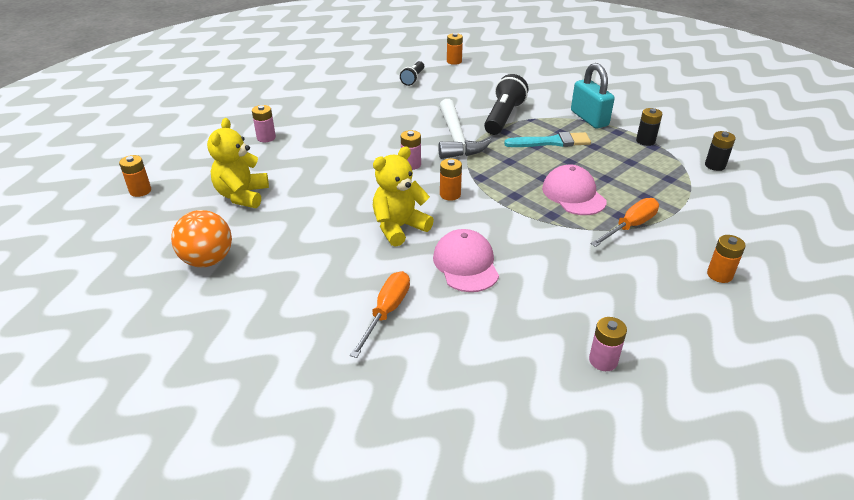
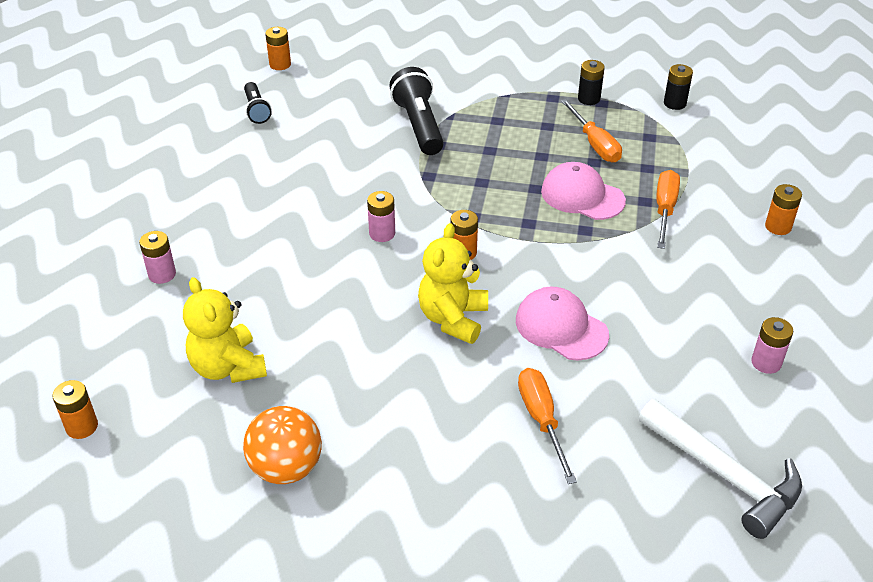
camera: 35 degrees left, 5 degrees up
(456, 139) = (397, 177): white hammer -> white hammer (725, 475)
(551, 142) = (500, 138): turquoise brush -> none
(589, 118) = (509, 91): turquoise padlock -> none
(619, 168) = (595, 144): none -> orange screwdriver

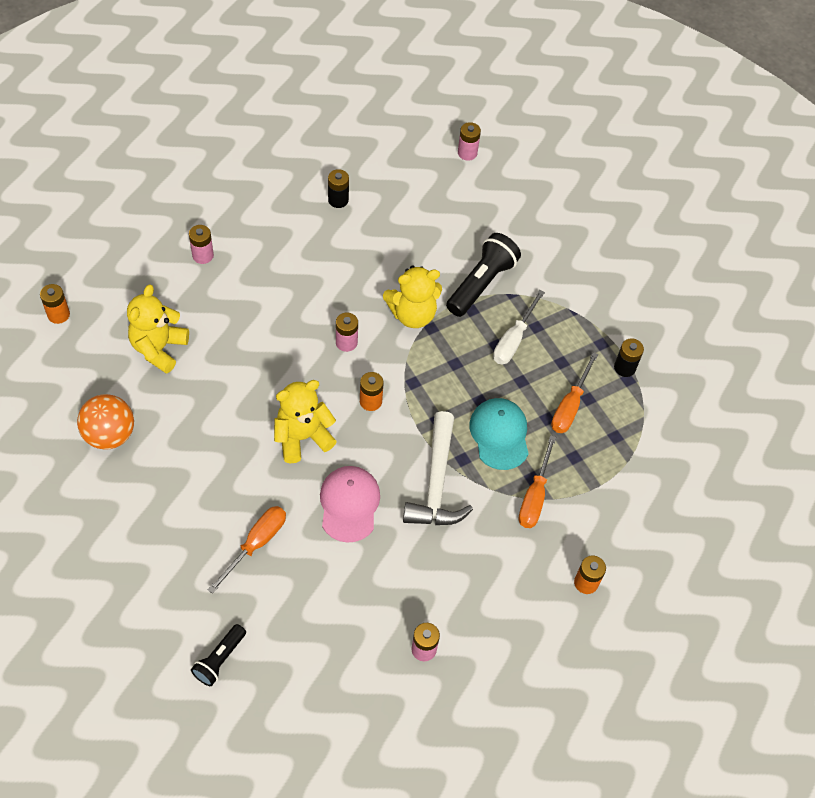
camera: 45 degrees right, 15 degrees up
(256, 110) = (403, 180): black flashlight -> black flashlight (219, 659)
(280, 64) = (467, 153): orange battery -> pink battery
(402, 179) = (412, 314): none -> yellow teddy bear
(496, 138) = (513, 340): none -> white screwdriver
(582, 196) = (499, 434): pink cap -> turquoise cap
(664, 209) = (534, 496): orange screwdriver -> orange screwdriver turned 135 degrees clockwise
(674, 103) = (679, 429): black battery -> black battery (338, 200)
(725, 475) = (295, 677): white hammer -> white hammer (436, 483)

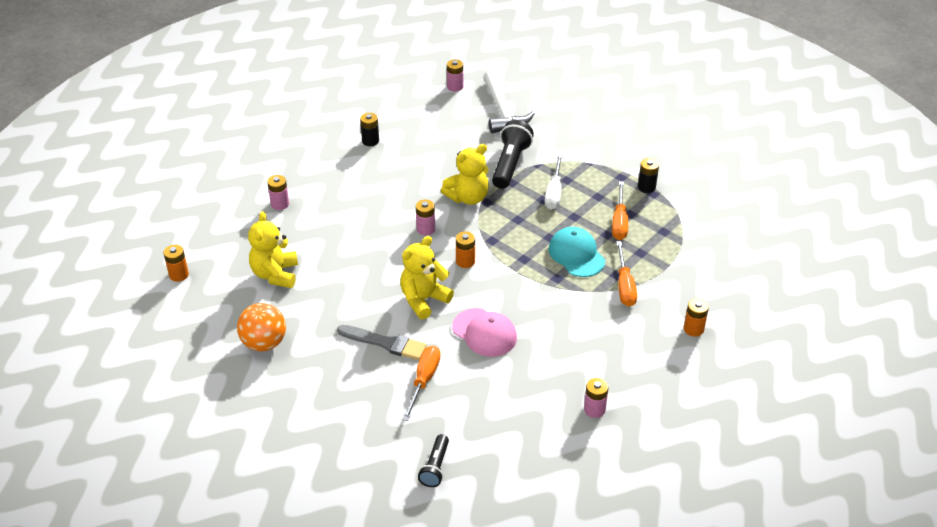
camera: 15 degrees left, 15 degrees down
(236, 480) = (385, 343): none -> grey brush
(349, 504) = (484, 332): pink cap -> pink cap turned 150 degrees clockwise
(436, 483) = (545, 299): white hammer -> white hammer (502, 111)

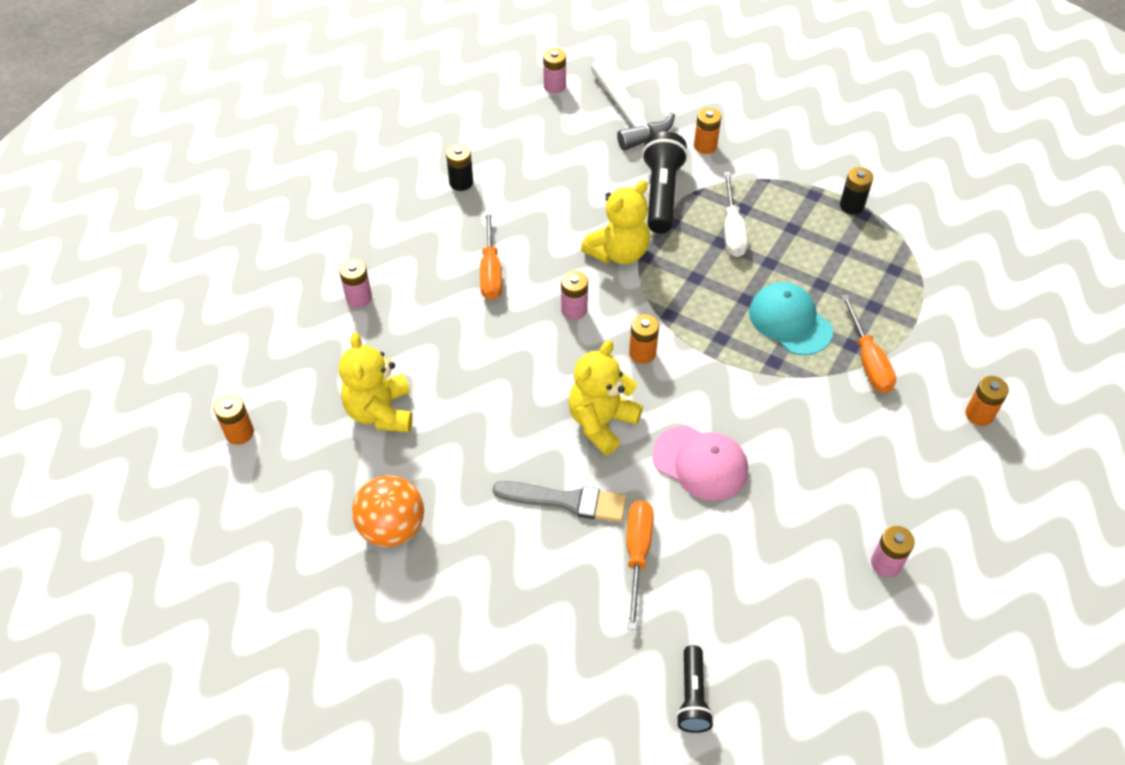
camera: 10 degrees left, 10 degrees up
(552, 137) = (705, 146): none -> orange battery
(619, 222) = (832, 263): orange screwdriver -> orange screwdriver (491, 271)

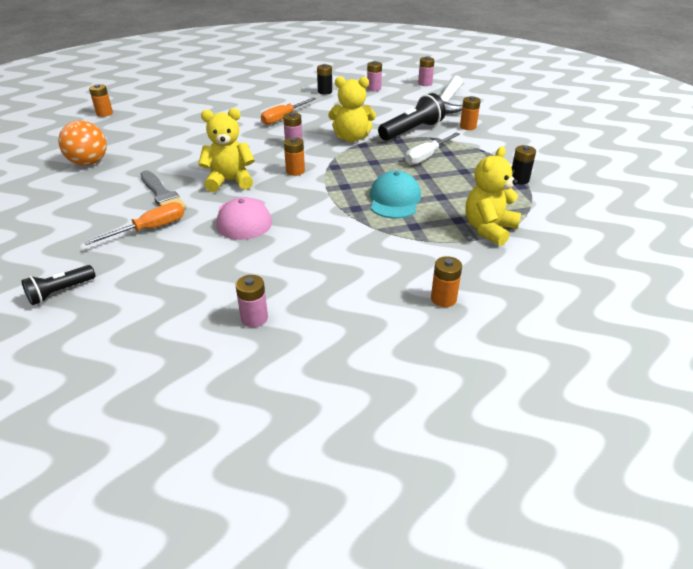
camera: 45 degrees right, 15 degrees down
(359, 298) = (218, 102): pink battery -> pink battery (374, 89)
(380, 412) = (157, 132): yellow teddy bear -> yellow teddy bear (489, 229)
(868, 360) = (412, 237): orange screwdriver -> none

